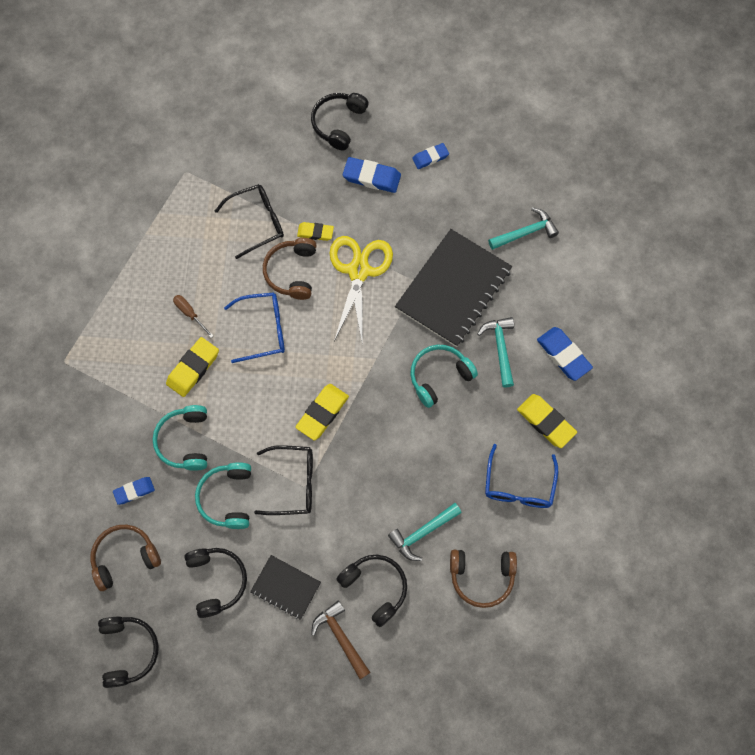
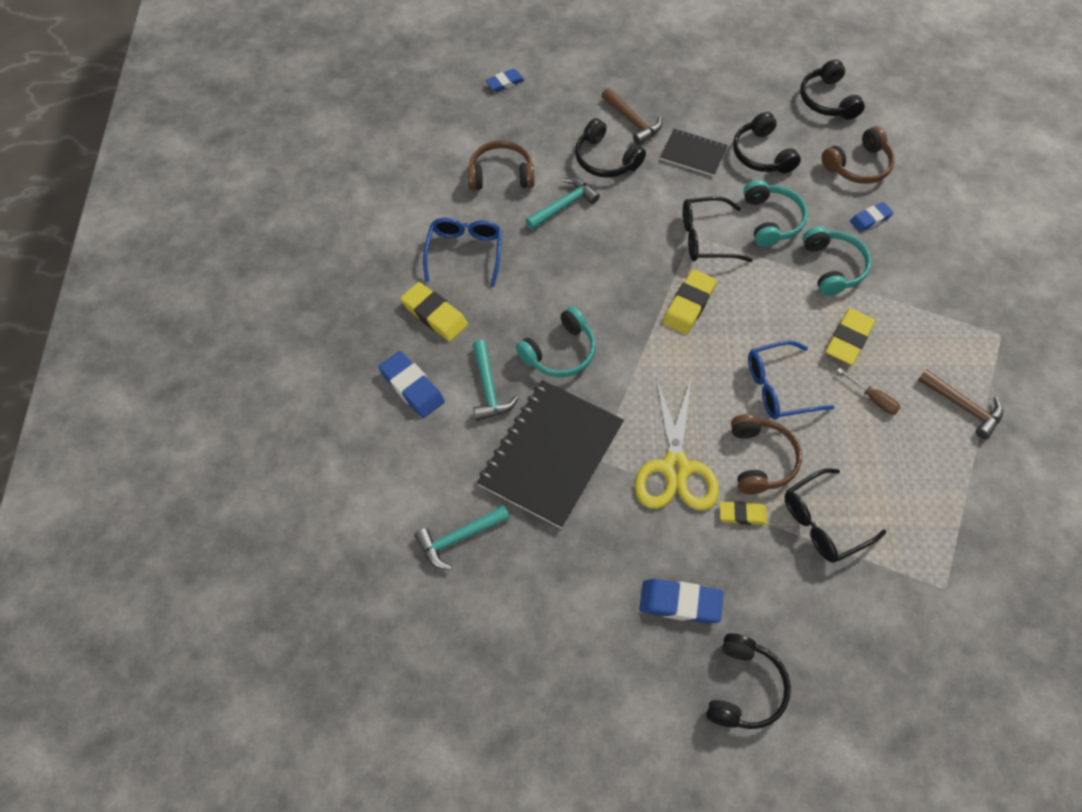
camera: 175 degrees right, 10 degrees down
(120, 301) = (963, 406): none -> brown hammer
(430, 157) = (599, 642): blue eraser -> blue eraser (505, 82)

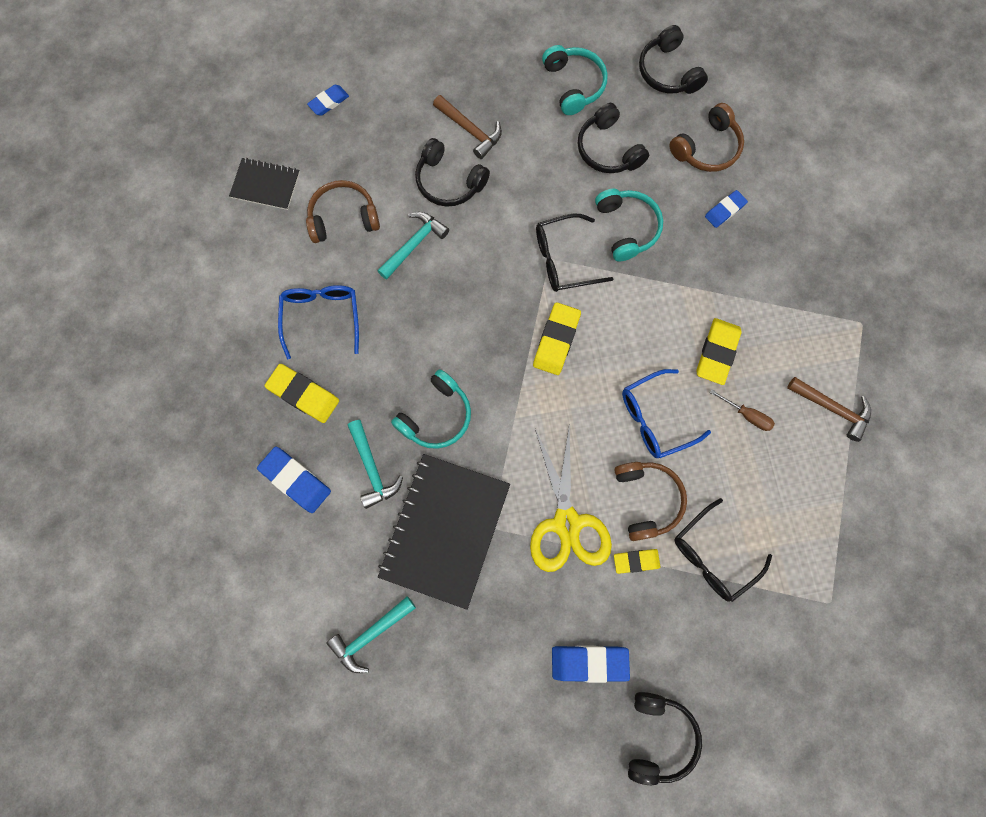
camera: 10 degrees left, 15 degrees up
(693, 154) = (538, 160): black notebook -> black notebook (265, 185)
(833, 267) = (694, 273): turquoise headphones -> turquoise headphones (574, 85)

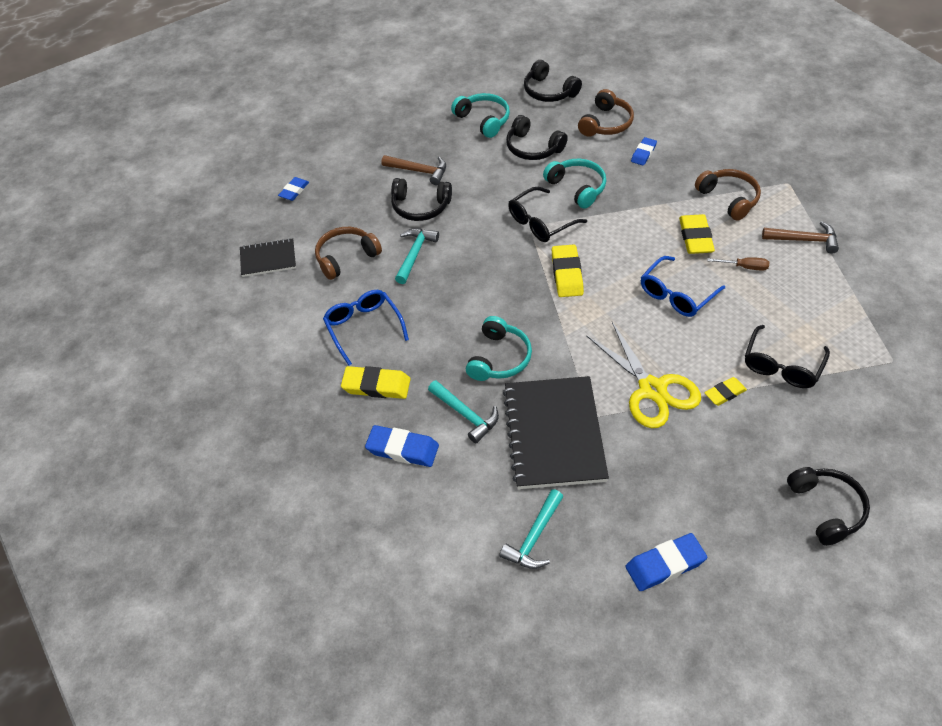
camera: 20 degrees left, 25 degrees down
(589, 662) = (734, 479): blue eraser -> blue eraser (665, 565)
(647, 499) = (706, 349): brown headphones -> brown headphones (729, 199)

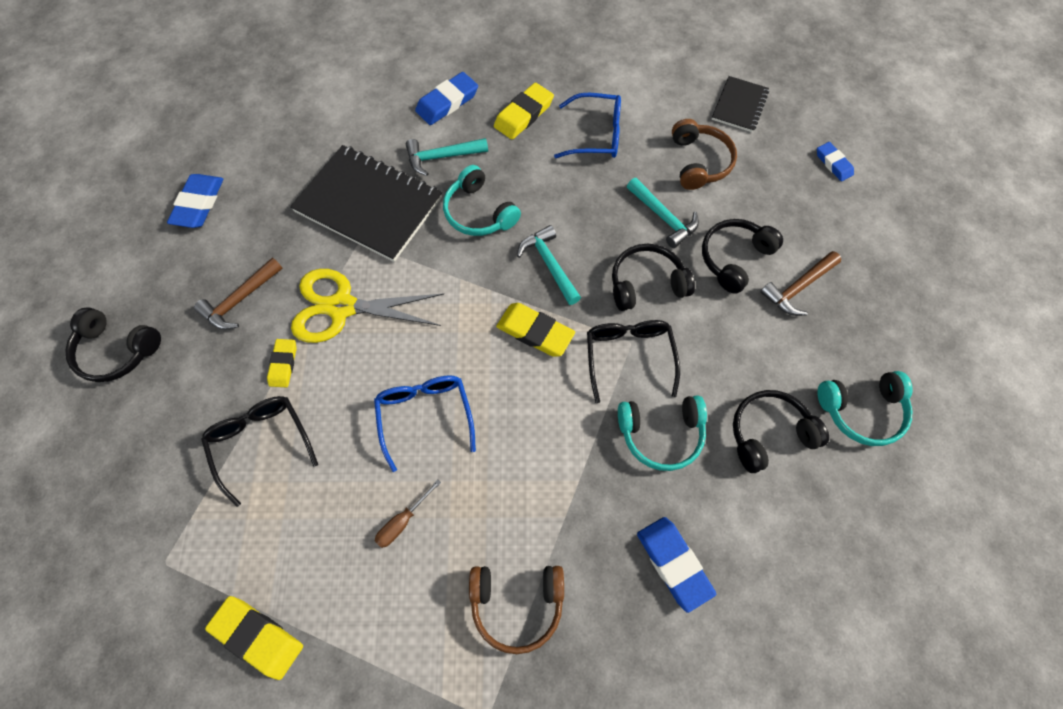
camera: 120 degrees right, 15 degrees up
(534, 537) = (299, 140): turquoise hammer -> turquoise hammer (549, 264)
(549, 91) = (885, 535): black headphones -> black headphones (646, 283)
(606, 123) = (767, 562): brown headphones -> none
(643, 153) = (673, 563): blue eraser -> blue eraser, size x1.59
(695, 237) = (486, 504): yellow eraser -> yellow eraser (258, 637)
(804, 240) = (383, 635): brown hammer -> brown hammer (240, 300)

